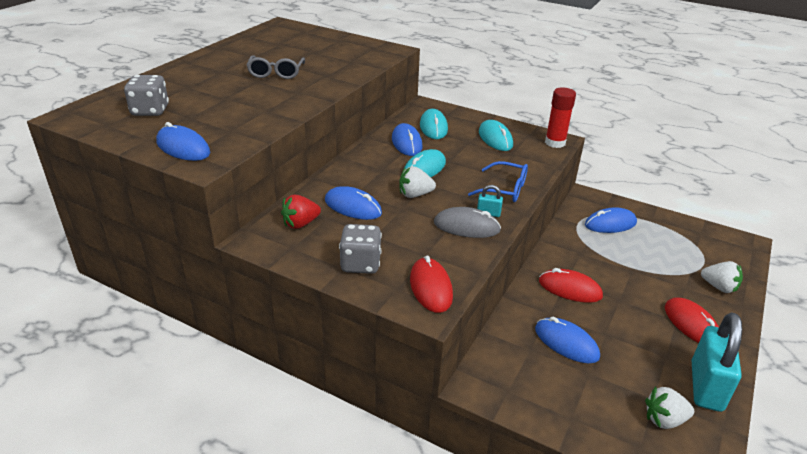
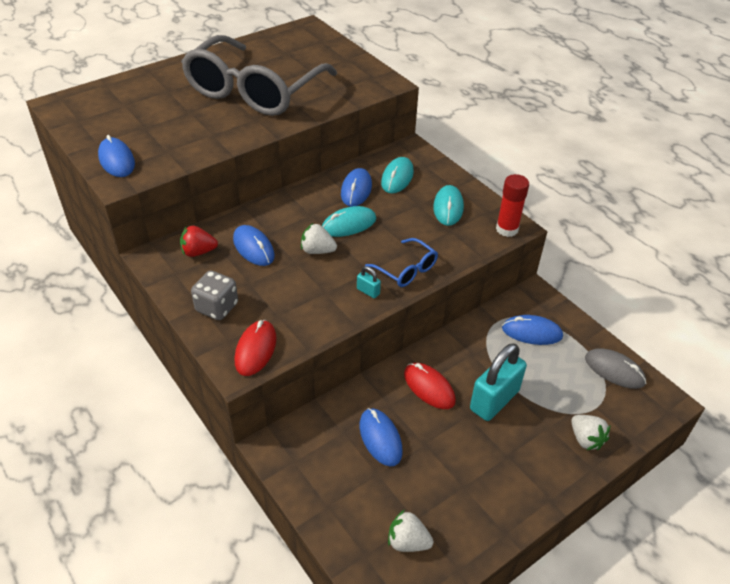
camera: 25 degrees right, 10 degrees up
(150, 111) = (120, 112): grey dice -> none
(276, 73) = (254, 91): grey glasses -> grey glasses, size x2.43
(466, 227) = (336, 299): grey mouse -> grey mouse (614, 370)
(691, 324) = (518, 466): red mouse -> none
(706, 386) = (475, 529): turquoise padlock -> turquoise padlock (494, 400)

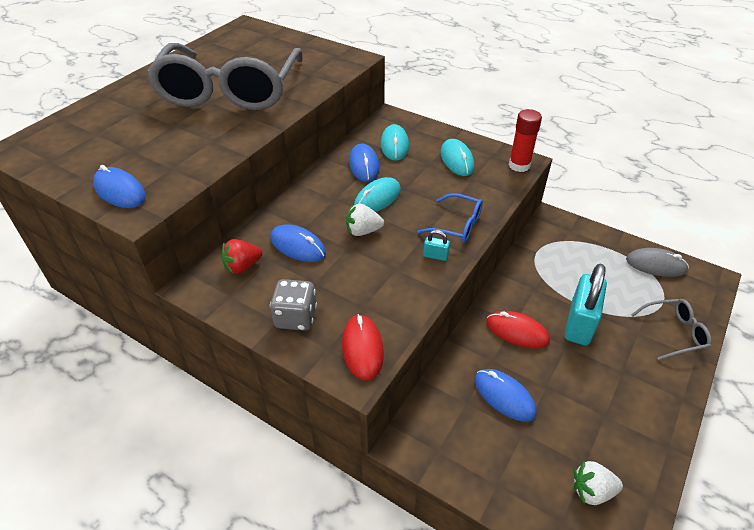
camera: 20 degrees left, 0 degrees up
(532, 332) = (571, 253): blue mouse -> none
(586, 439) = (674, 333): white strawberry -> grey glasses

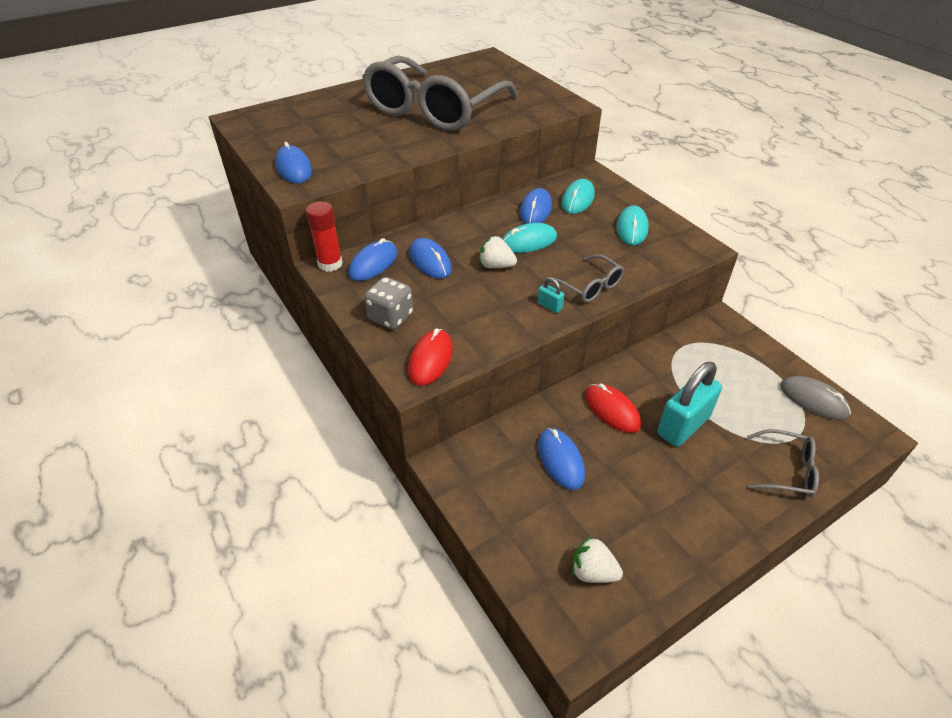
camera: 25 degrees right, 0 degrees up
(242, 266) = (373, 264): red strawberry -> blue mouse
(457, 225) = (590, 286): blue glasses -> grey glasses
(519, 165) = (695, 250): red glue stick -> red glue stick (330, 264)

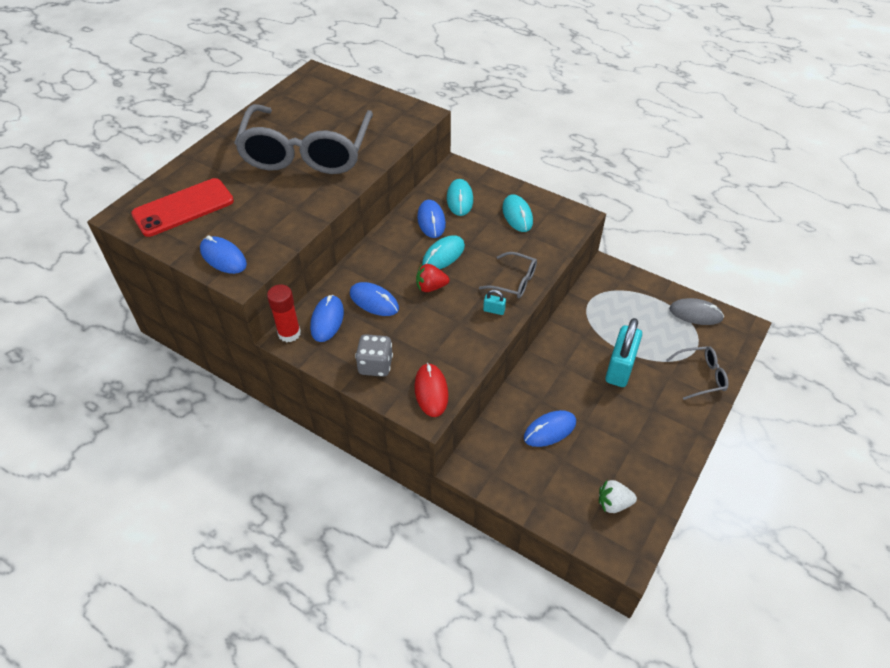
camera: 25 degrees left, 5 degrees up
(292, 124) = (183, 208): none -> red phone
(496, 266) = (431, 287): white strawberry -> red strawberry
(560, 460) = (549, 430): blue mouse -> blue mouse turned 75 degrees counterclockwise
(612, 410) = (565, 375): red mouse -> none

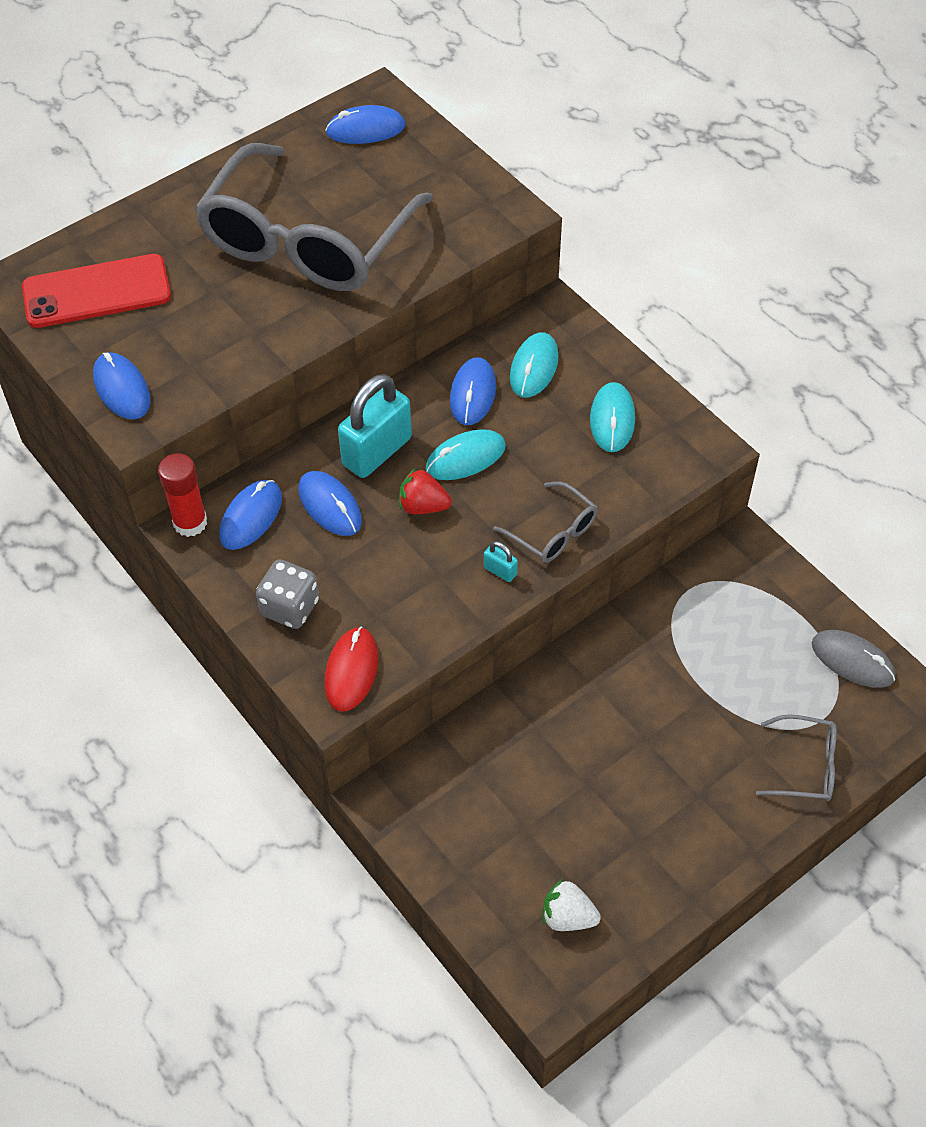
camera: 20 degrees right, 5 degrees up
(549, 430) = (526, 778): blue mouse -> blue mouse (365, 129)
(620, 368) = (681, 714): turquoise padlock -> turquoise padlock (377, 451)

